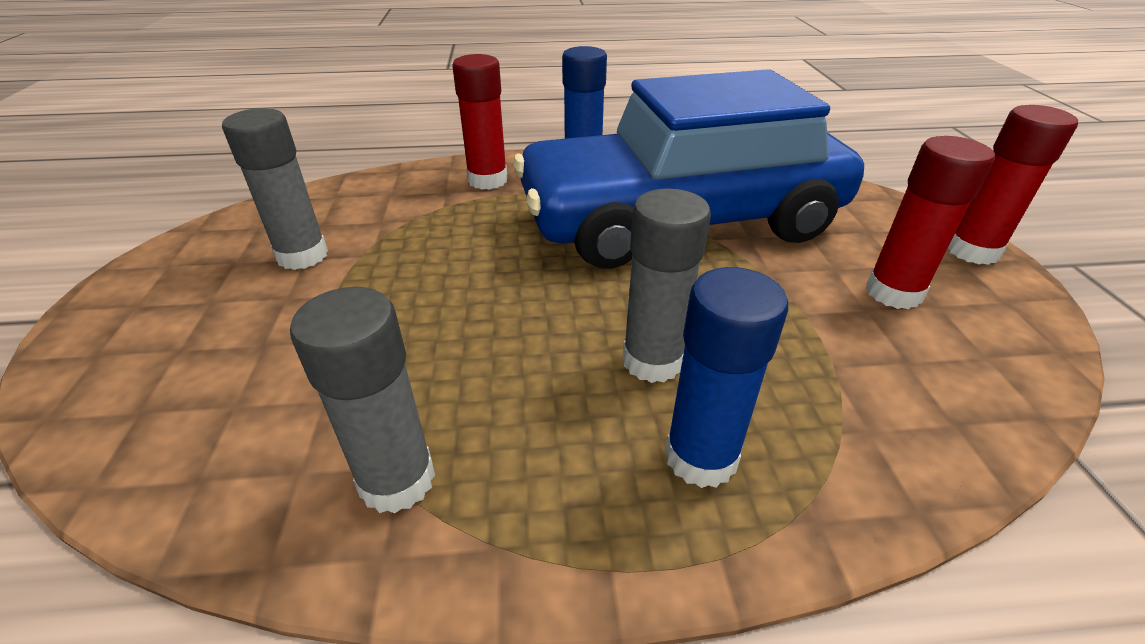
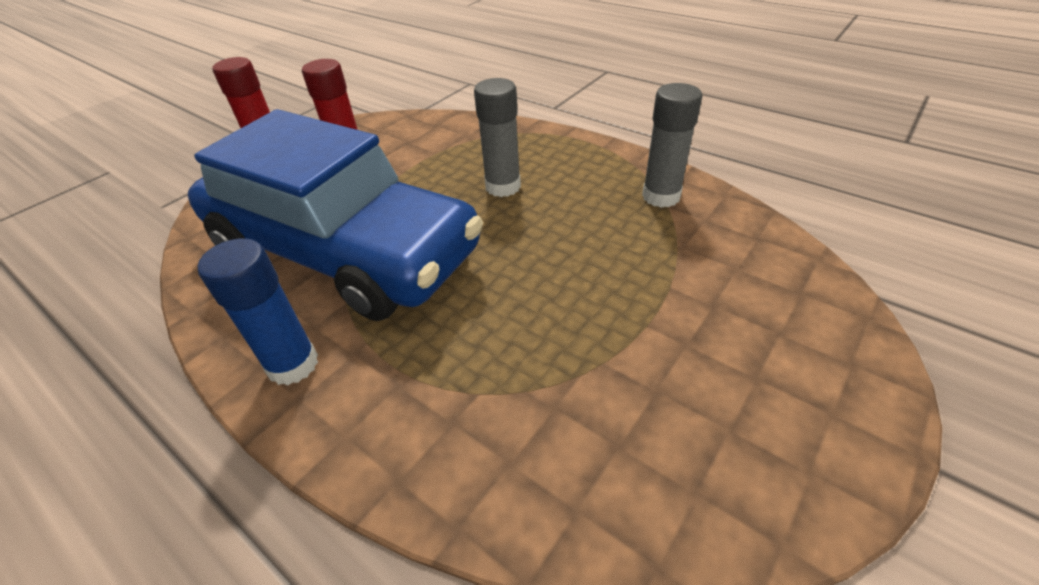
camera: 135 degrees left, 5 degrees up
(302, 256) = (657, 393): grey glue stick -> none
(487, 180) = (393, 411): red glue stick -> none
(701, 457) = (535, 153): blue glue stick -> none

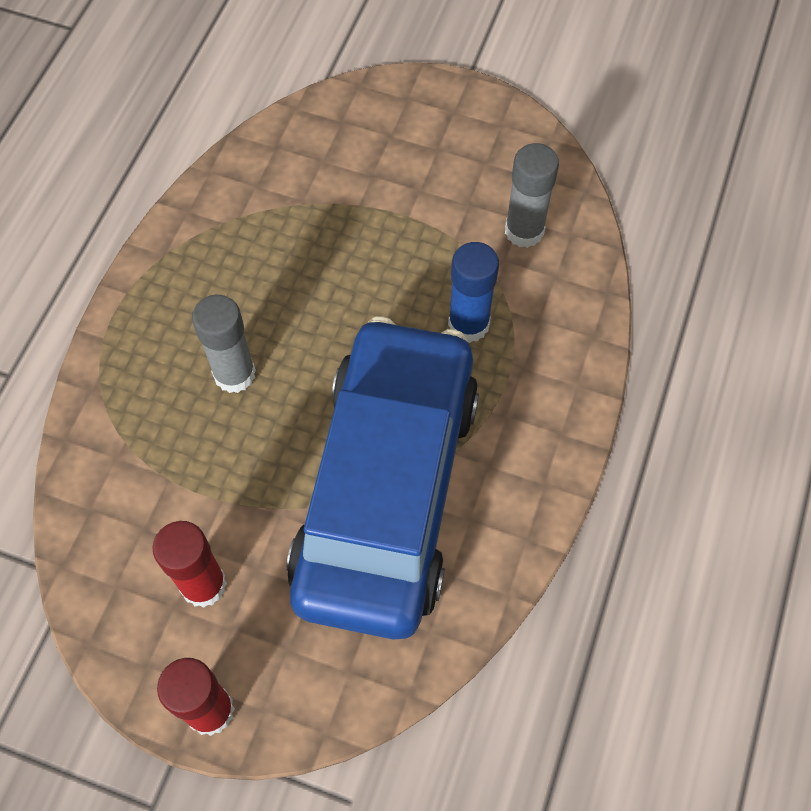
camera: 110 degrees left, 20 degrees up
(293, 364) = (533, 456): blue glue stick -> blue glue stick (468, 324)
(661, 196) = (225, 223): grey glue stick -> grey glue stick (524, 231)

